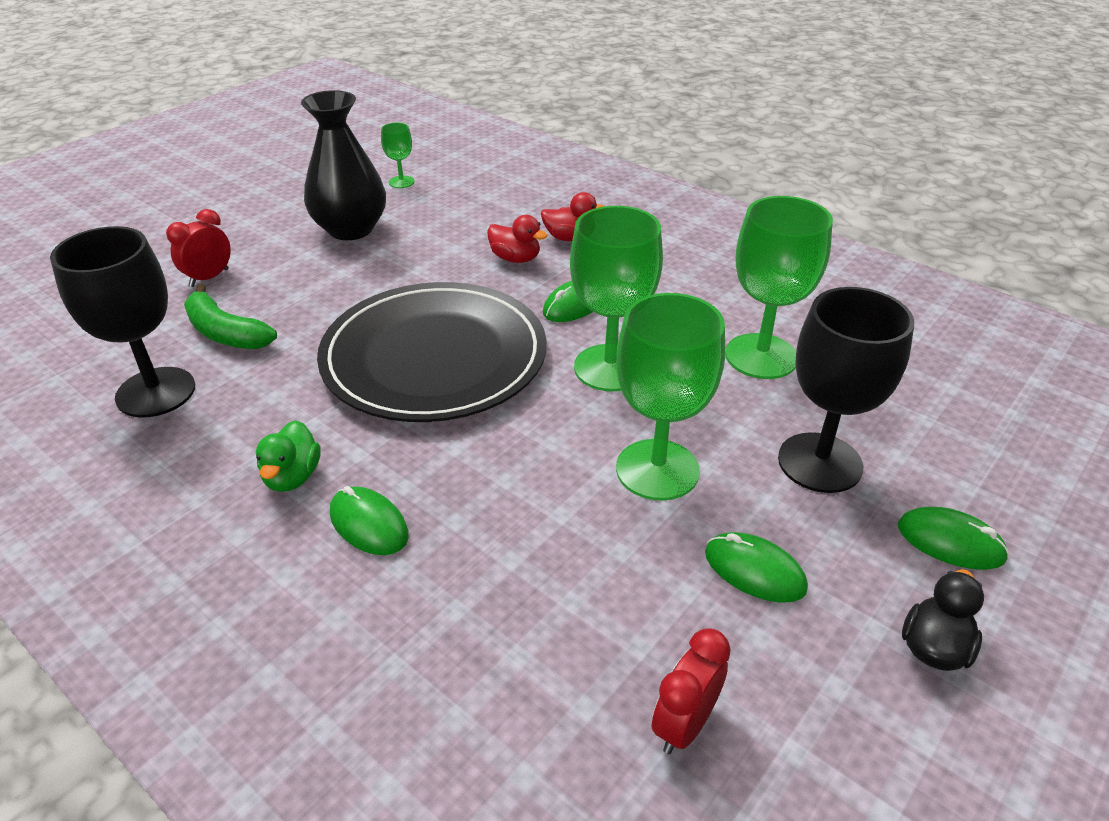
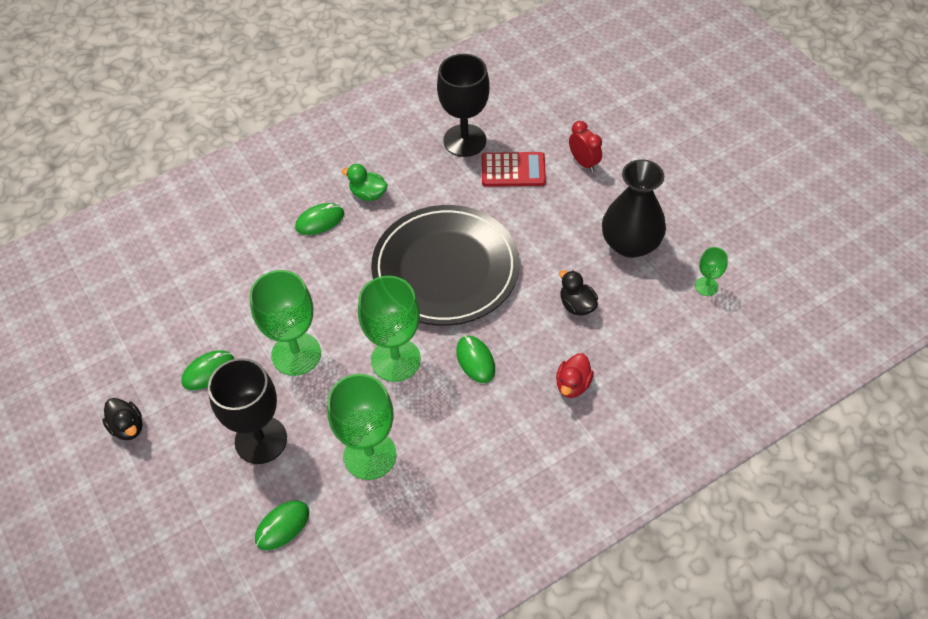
camera: 110 degrees right, 15 degrees up
(226, 333) = (513, 170): green banana -> red calculator
(458, 250) = (577, 305): none -> black duck
(515, 258) = (552, 339): red duck -> none
(684, 724) = (152, 312): red clock -> none
(950, 542) = (175, 475): green mouse -> green mouse (282, 526)

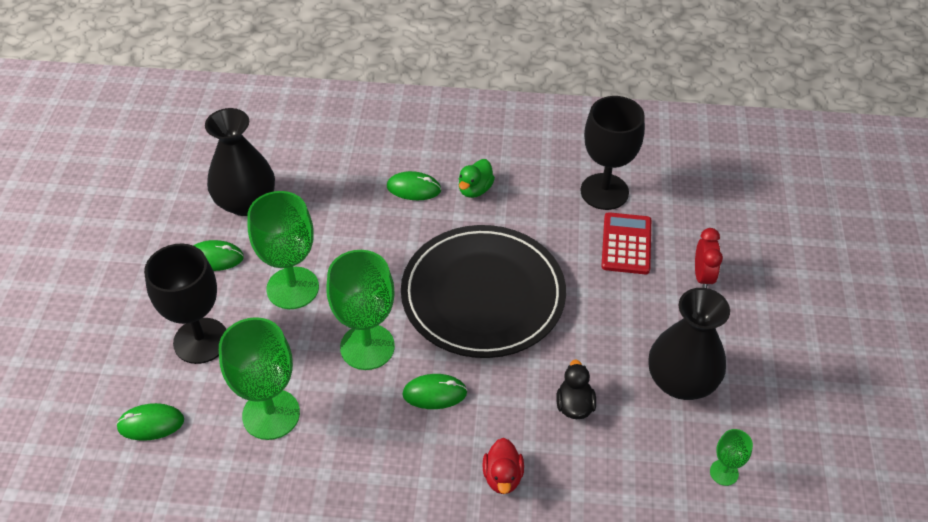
camera: 35 degrees right, 5 degrees down
(128, 427) = (118, 263): black duck -> none
(191, 312) = (246, 202): none -> black vase
(368, 194) = (475, 189): green duck -> green duck turned 120 degrees counterclockwise
(475, 360) = (434, 393): green mouse -> green mouse turned 75 degrees clockwise
(513, 170) = (626, 244): red calculator -> red calculator turned 120 degrees counterclockwise
(572, 385) = (502, 476): red duck -> red duck turned 60 degrees counterclockwise

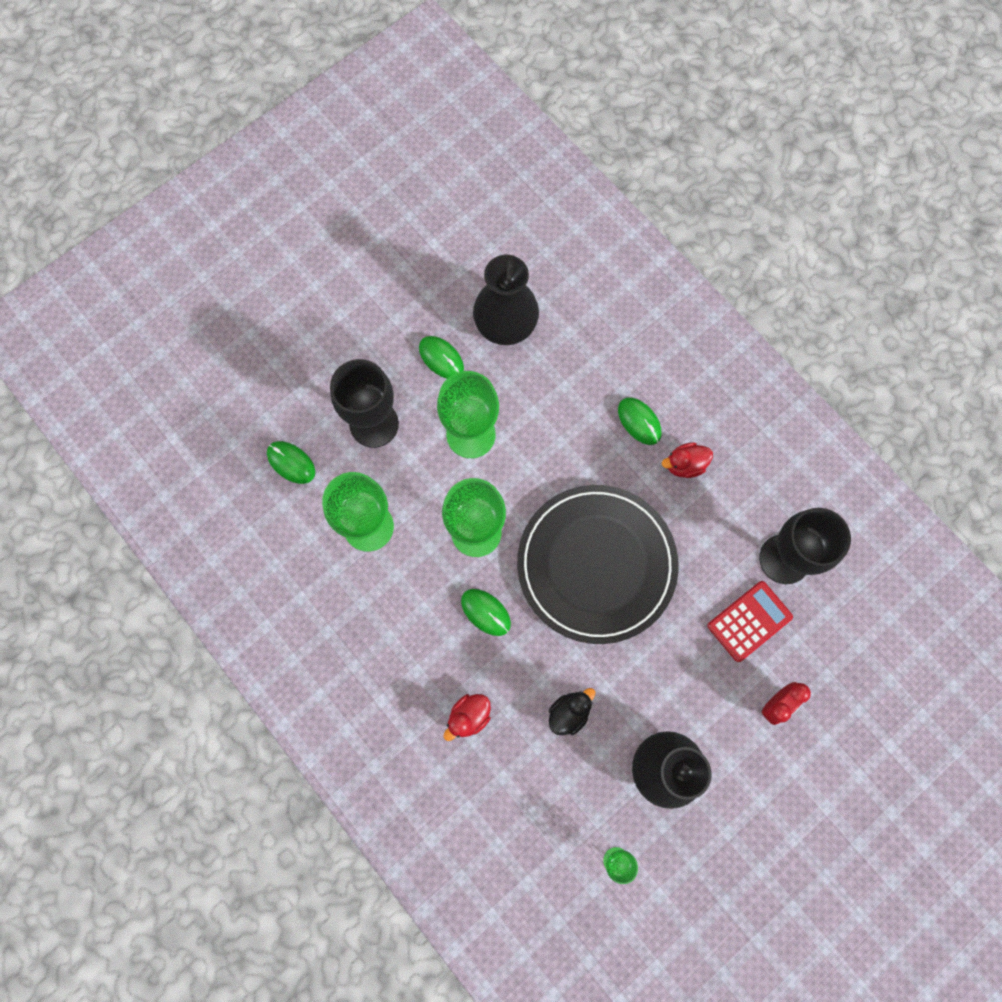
camera: 45 degrees right, 25 degrees up
(475, 189) = (684, 465): green duck -> red duck

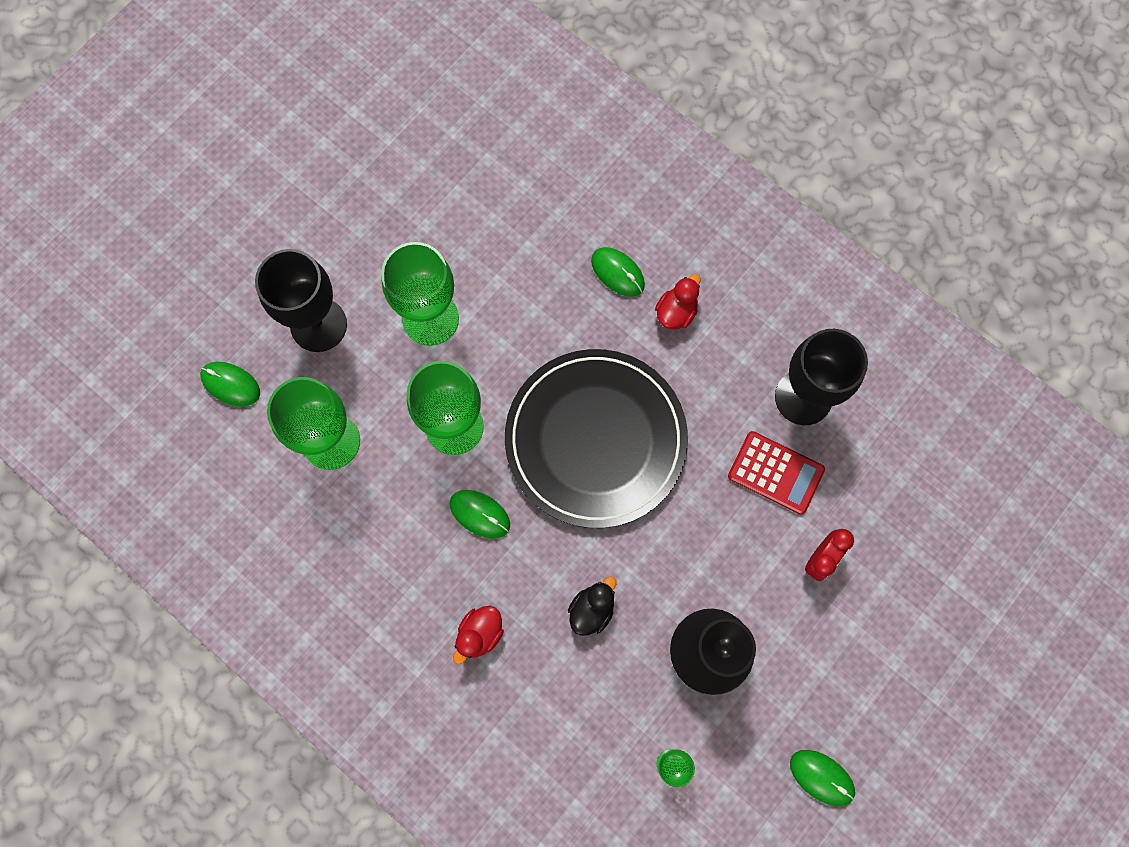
camera: 10 degrees left, 0 degrees up
(441, 358) = (383, 239): green mouse -> green mouse (821, 777)
(505, 324) = (450, 189): black vase -> none
(684, 465) = (676, 312): red duck -> red duck turned 150 degrees clockwise
(749, 621) = (775, 473): red calculator -> red calculator turned 75 degrees clockwise

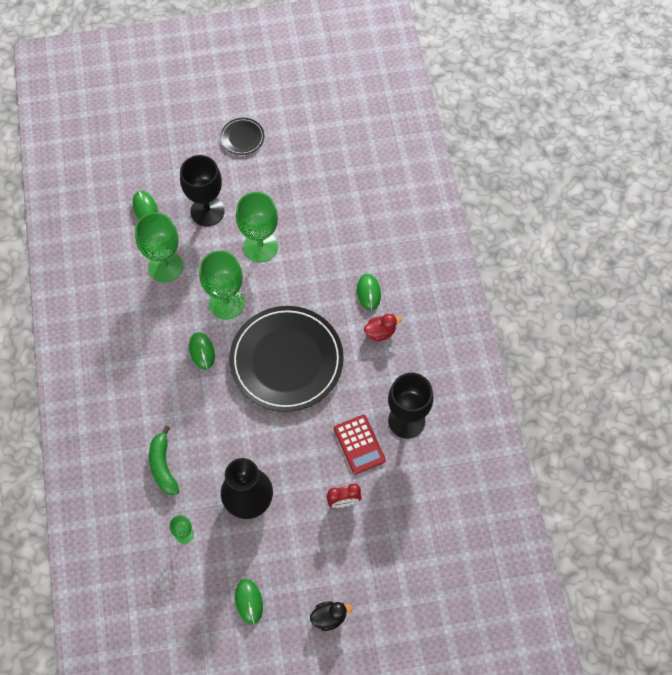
camera: 40 degrees right, 10 degrees down
(275, 191) = (242, 138): none -> black plate
(480, 634) = (152, 404): red duck -> none
(566, 701) = (163, 466): none -> green banana
(592, 609) = (213, 435): black duck -> black duck (329, 617)

